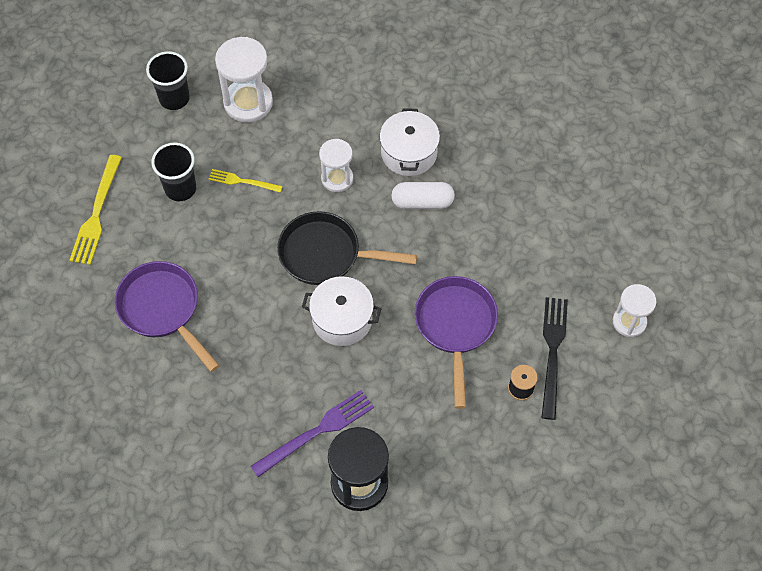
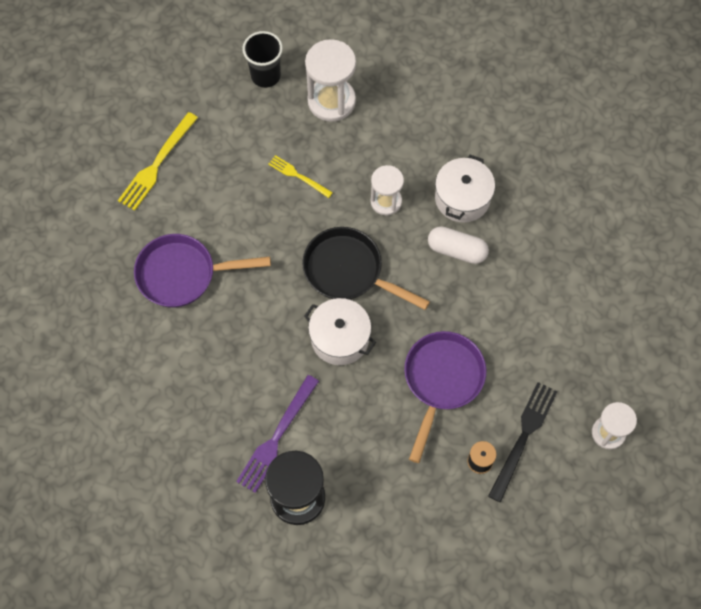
camera: 20 degrees right, 5 degrees up
(163, 309) = (183, 274): purple pan -> purple pan turned 75 degrees counterclockwise
(180, 188) = (240, 164): black cup -> none
(316, 432) = (277, 436): purple fork -> purple fork turned 135 degrees clockwise

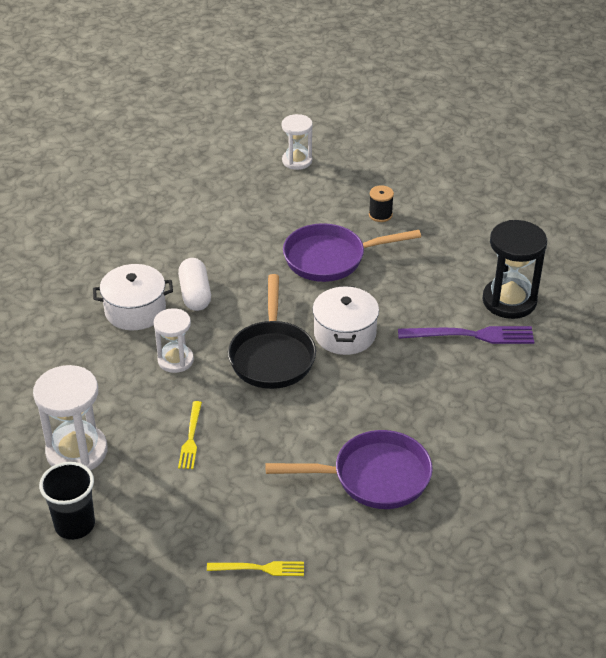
camera: 120 degrees left, 25 degrees down
(157, 164) = (259, 568): yellow fork -> yellow fork, size x0.60
(183, 274) = (373, 477): purple pan -> purple pan turned 60 degrees counterclockwise
(523, 438) = (340, 200): black fork -> none

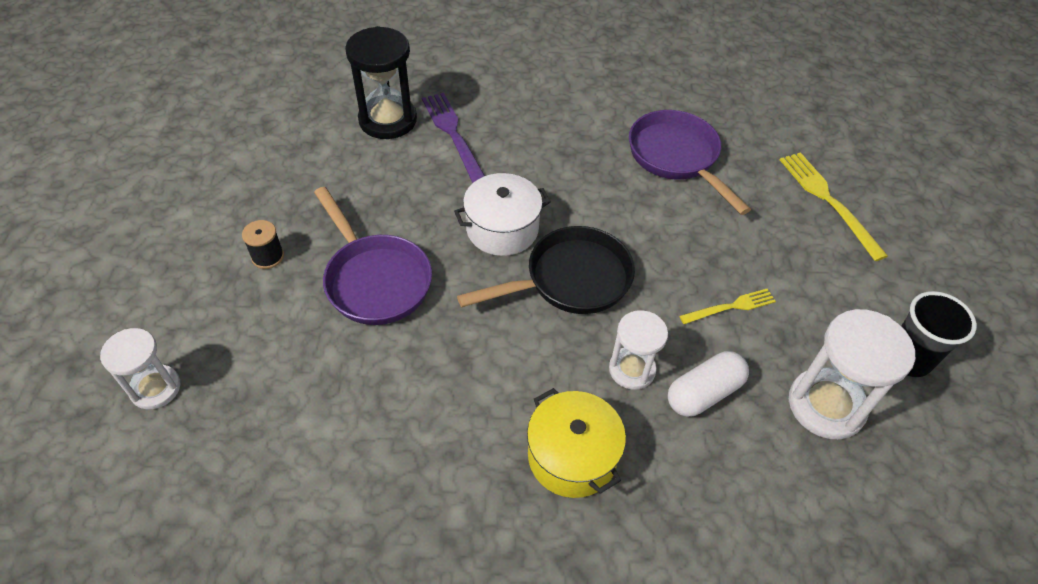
camera: 115 degrees left, 10 degrees up
(135, 310) = (572, 456): white pot -> yellow pot
(195, 294) = (506, 398): white capsule -> white capsule (704, 393)
(259, 568) = (828, 201): yellow fork -> yellow fork, size x1.66

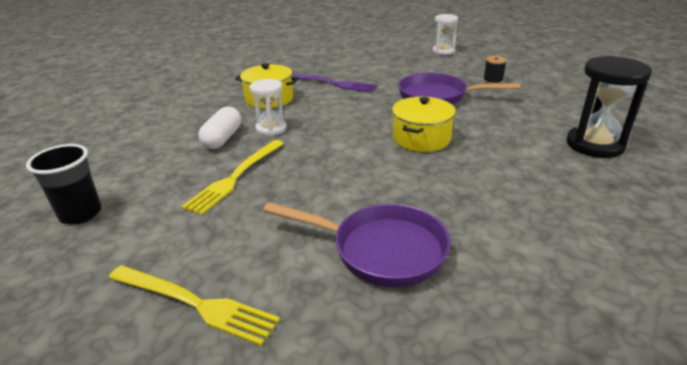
camera: 140 degrees right, 20 degrees down
(454, 136) = (545, 161): purple fork -> purple fork (331, 83)
(502, 229) = (421, 138): white pot -> yellow pot
(570, 280) = (349, 140): black pan -> none
(730, 307) = (236, 177): yellow fork -> yellow fork, size x1.66
(826, 405) = (142, 165): white hourglass -> none

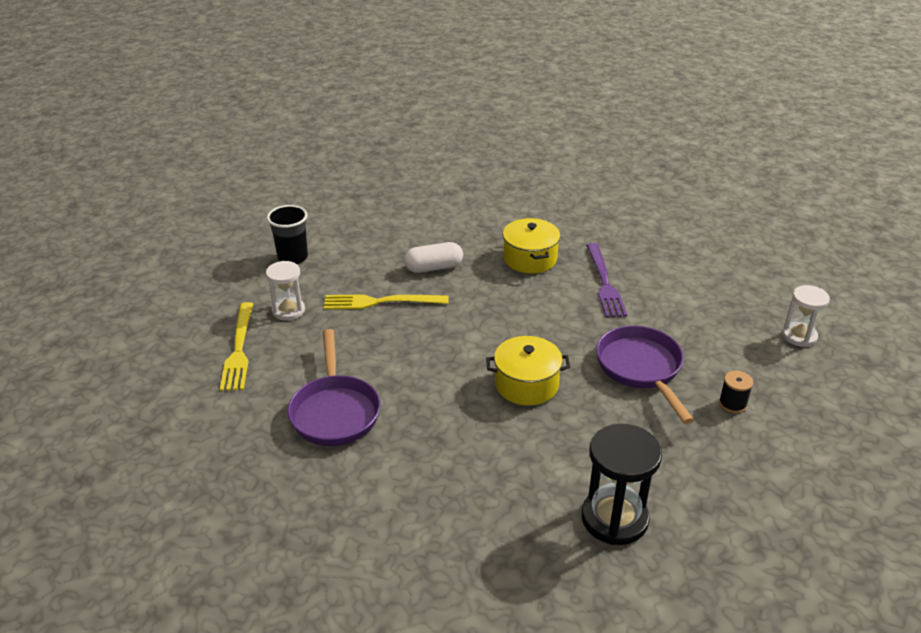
camera: 60 degrees right, 5 degrees up
(271, 129) = (472, 285): white hourglass -> white hourglass (288, 310)

